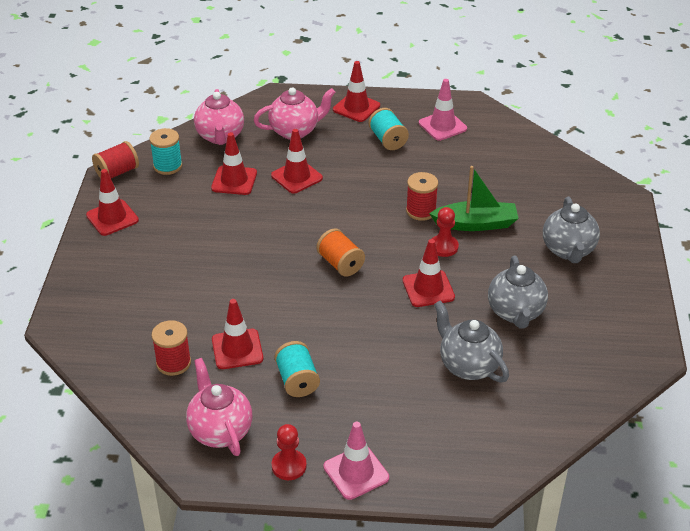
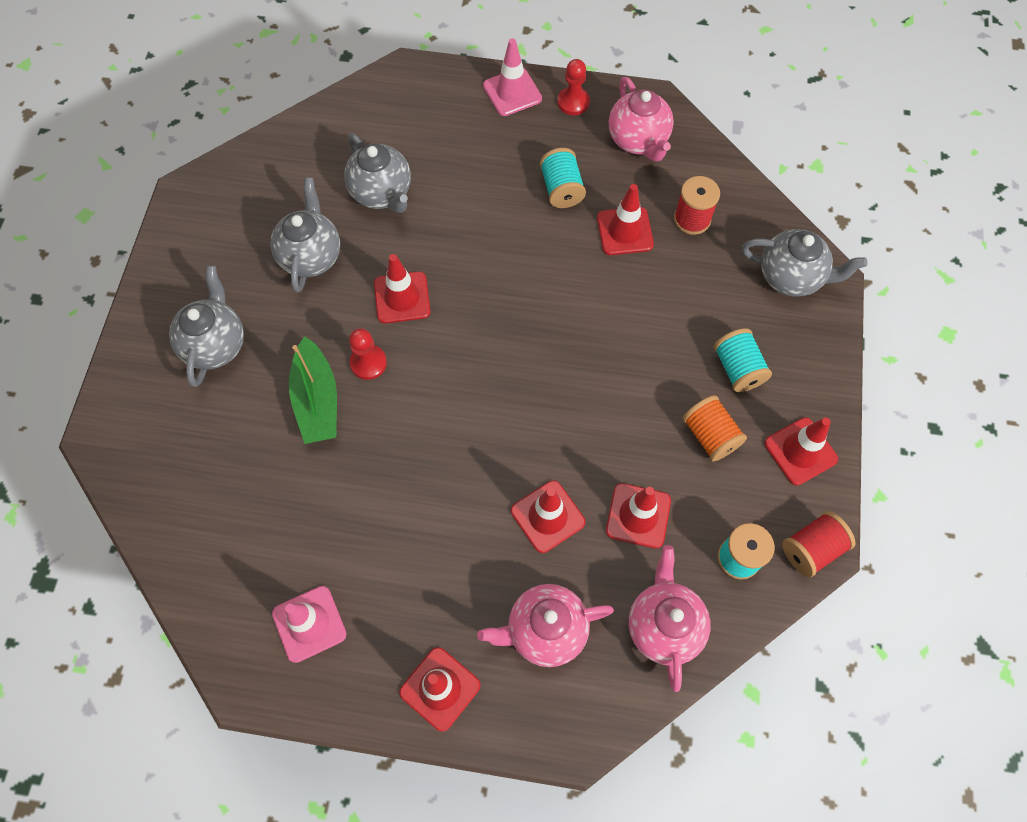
camera: 175 degrees left, 25 degrees up
(91, 324) = (791, 277): none -> grey teapot
(340, 264) = (501, 344): orange spool -> orange spool (710, 435)
(388, 140) = (402, 594): turquoise spool -> turquoise spool (737, 369)
(421, 211) = (383, 431): red spool -> none
(475, 224) = (317, 400): green boat -> green boat turned 105 degrees counterclockwise

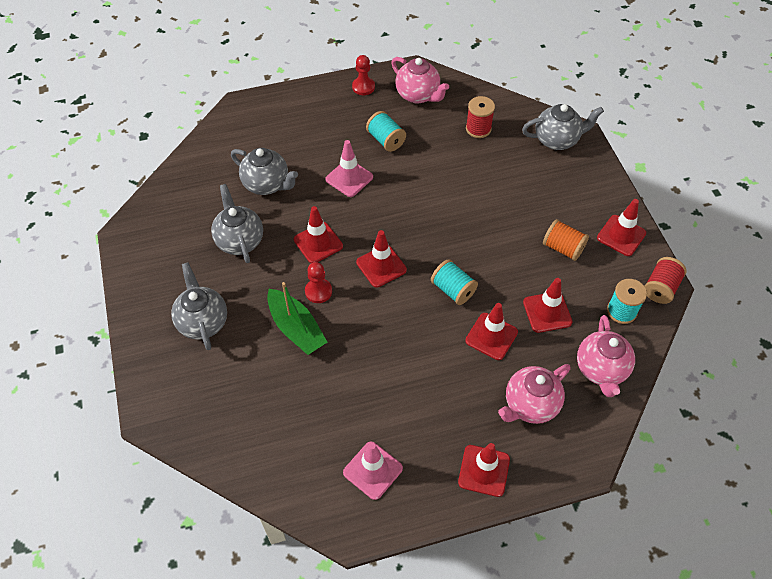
camera: 25 degrees left, 10 degrees down
(512, 92) = (320, 94): pink traffic cone -> pink traffic cone (349, 178)
(624, 231) = (440, 150): red traffic cone -> red traffic cone (381, 266)
(664, 626) = (601, 369): pink teapot -> pink teapot turned 150 degrees counterclockwise
(737, 369) = (556, 203): turquoise spool -> turquoise spool (453, 290)

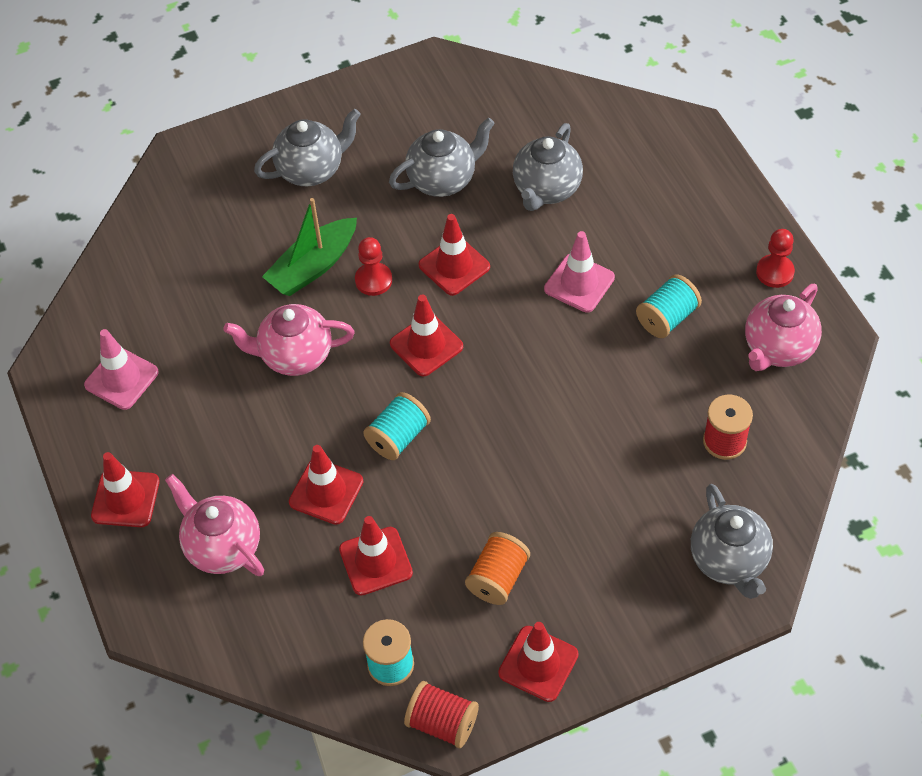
camera: 85 degrees right, 0 degrees up
(601, 369) = (285, 636): pink teapot -> pink teapot (295, 356)

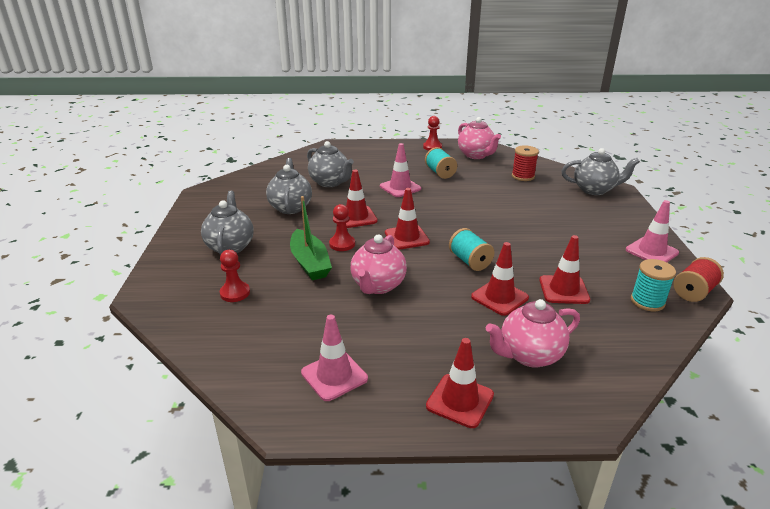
camera: 70 degrees left, 25 degrees down
(220, 226) = (235, 293): none -> red pawn
(498, 578) = (588, 251): orange spool -> none
(538, 664) = (651, 251): red traffic cone -> pink traffic cone

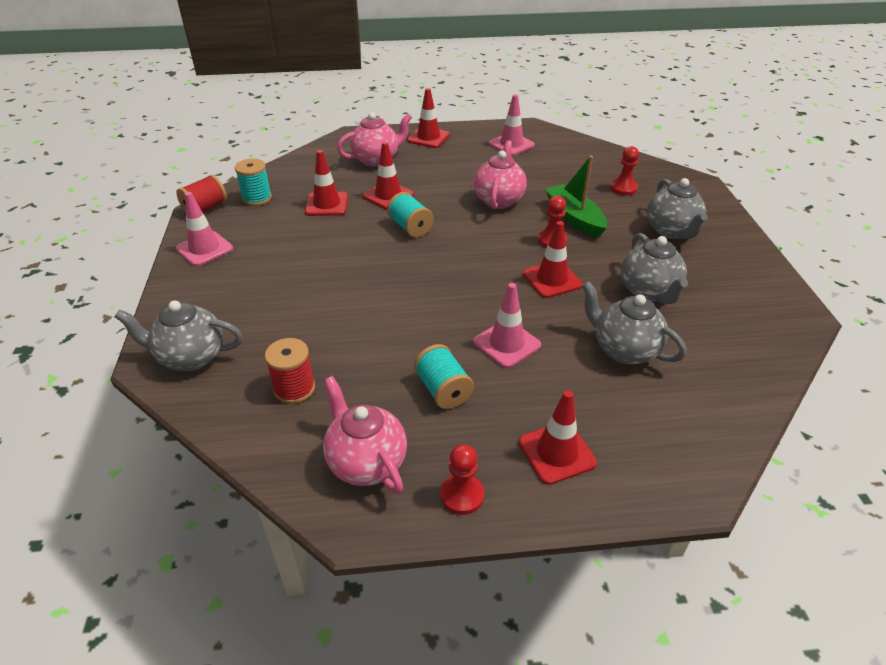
camera: 175 degrees right, 10 degrees up
(406, 237) = (481, 252): red traffic cone -> red traffic cone (556, 453)

